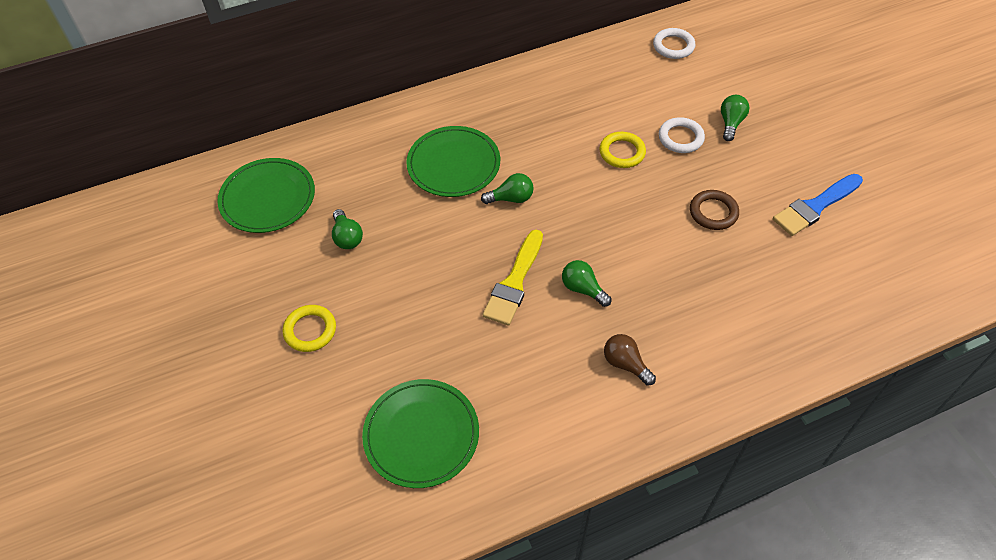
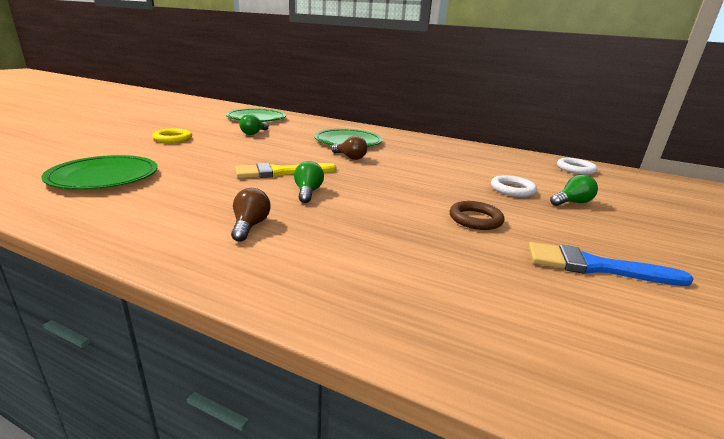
camera: 45 degrees right, 30 degrees down
(511, 198) = (350, 157): green light bulb -> brown light bulb
(622, 152) = (454, 176): yellow ring -> none

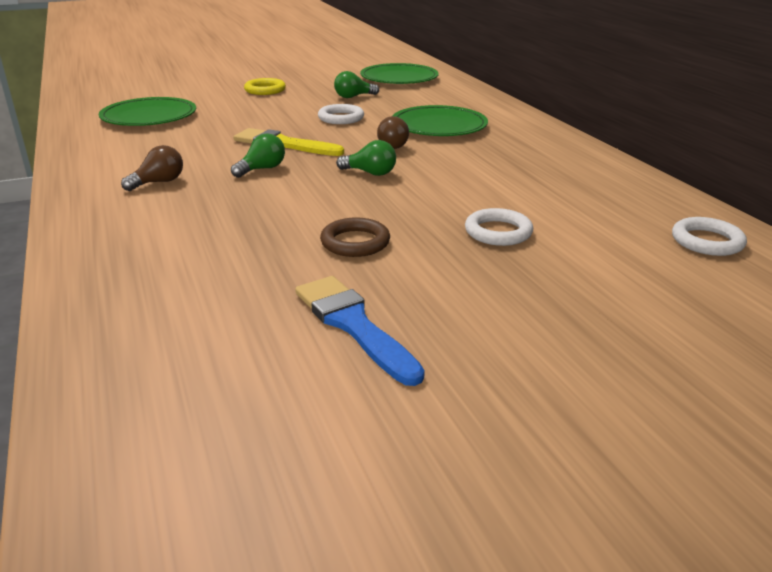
camera: 45 degrees right, 5 degrees up
(278, 148) = (341, 118): none -> white ring
(572, 202) = (540, 271): green light bulb -> green light bulb (370, 173)

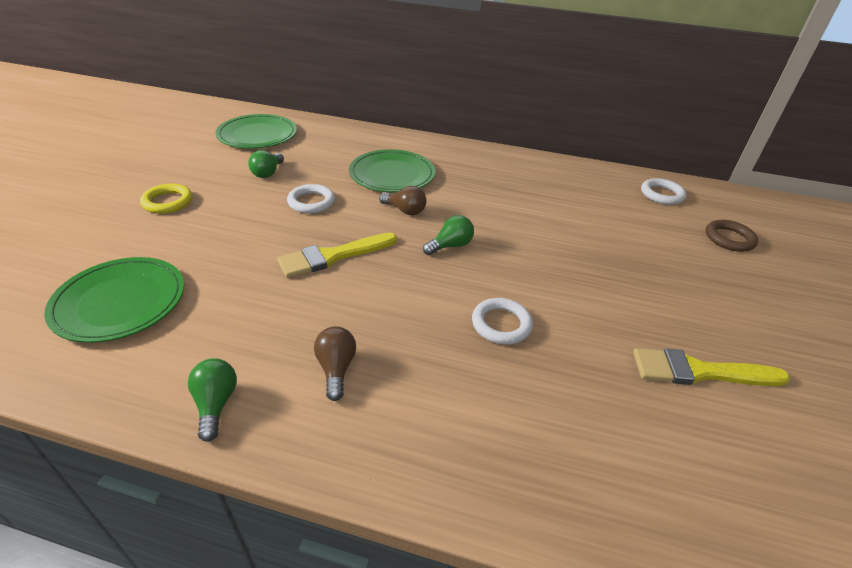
camera: 55 degrees left, 10 degrees up
(262, 169) = (378, 292): green light bulb -> green light bulb (216, 404)
(353, 325) = (699, 371): blue brush -> yellow brush
(355, 242) = (572, 312): brown ring -> brown ring (729, 239)
(498, 232) = (600, 248): white ring -> white ring (501, 324)

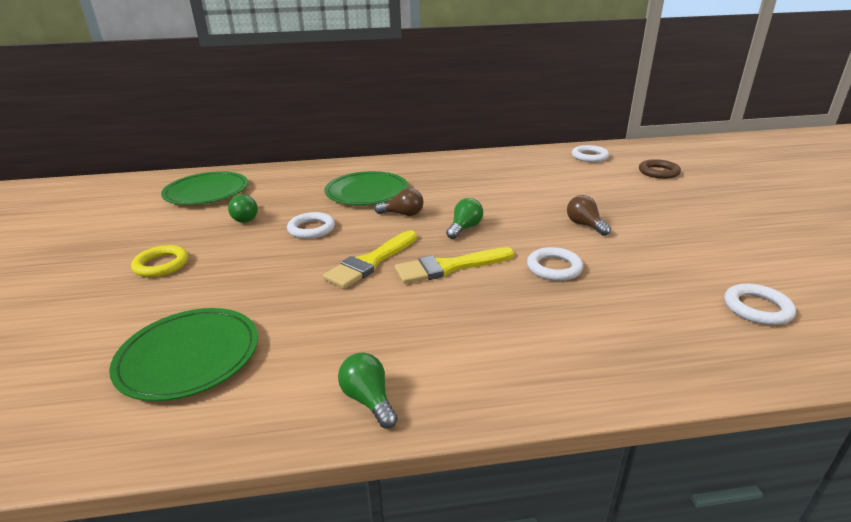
camera: 20 degrees left, 10 degrees down
(336, 369) = (452, 338): brown light bulb -> brown light bulb (585, 225)
(689, 462) = (757, 308): none -> white ring
(699, 371) = (713, 254): yellow brush -> yellow brush (449, 267)

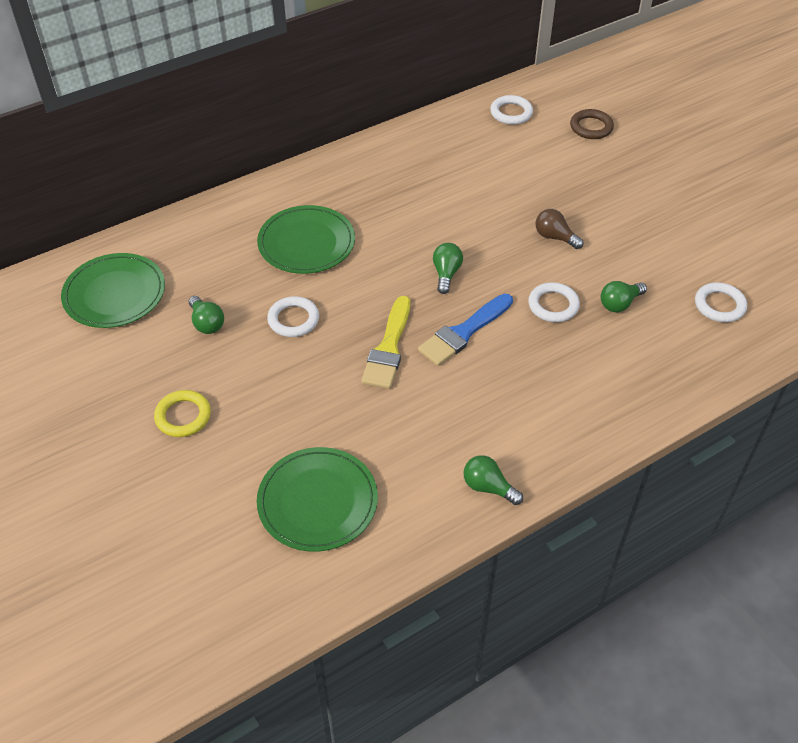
camera: 25 degrees left, 20 degrees up
(403, 214) = (371, 269): brown light bulb -> none
(449, 267) = (463, 332): yellow brush -> blue brush
(629, 281) = (619, 304): none -> green light bulb

